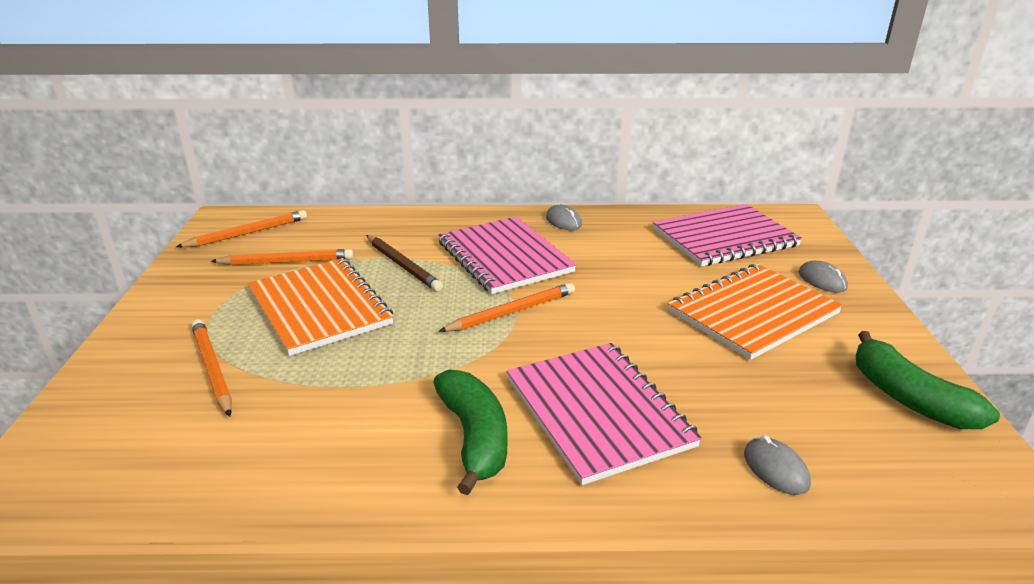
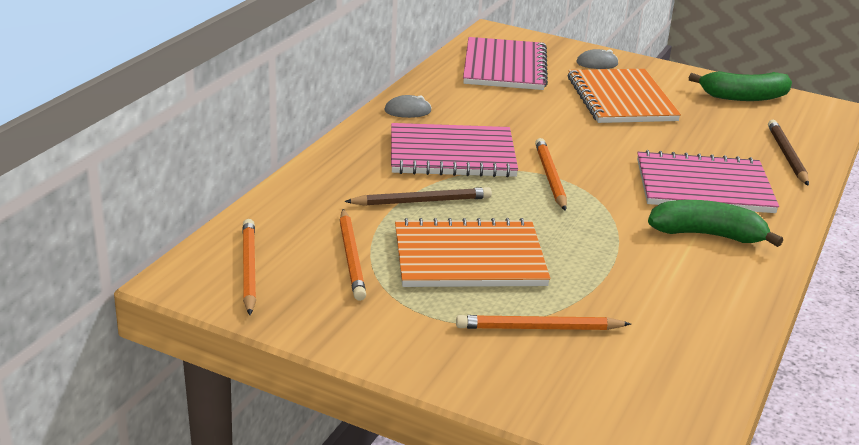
camera: 65 degrees left, 0 degrees up
(287, 262) = (351, 257): orange pencil -> orange pencil turned 150 degrees clockwise
(775, 469) = (786, 155): grey mouse -> brown pencil

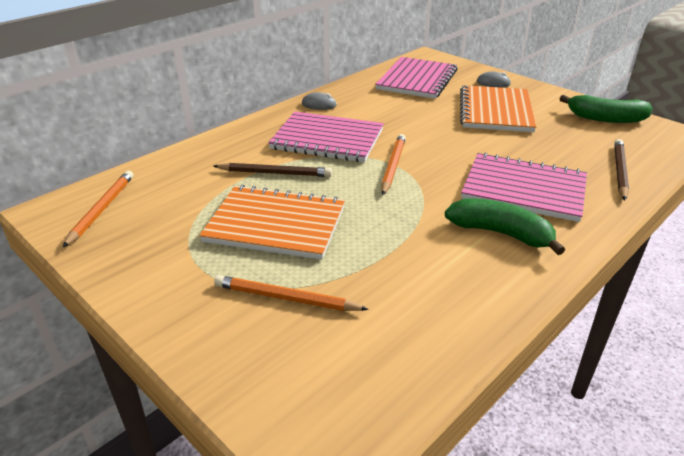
camera: 20 degrees right, 5 degrees up
(351, 257) = (184, 211): orange pencil -> none

